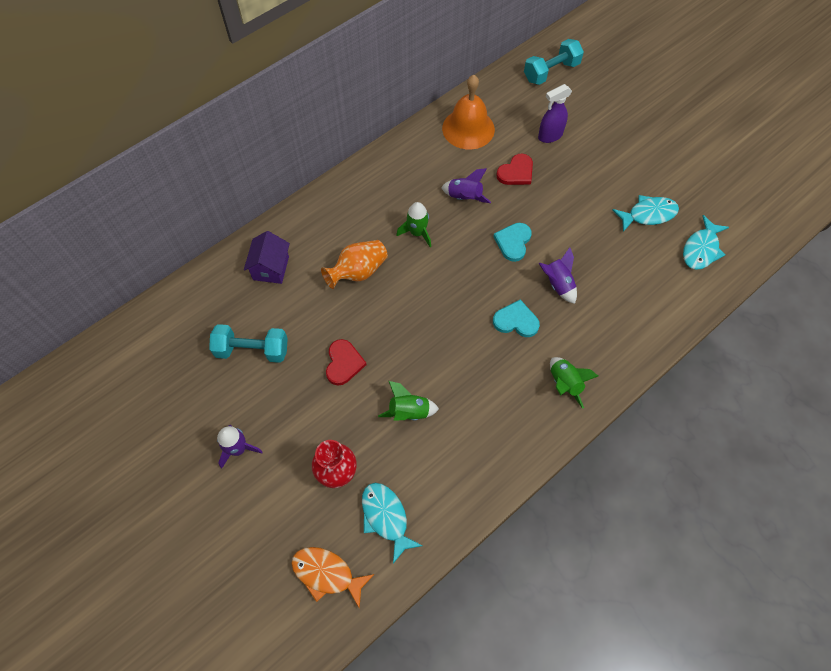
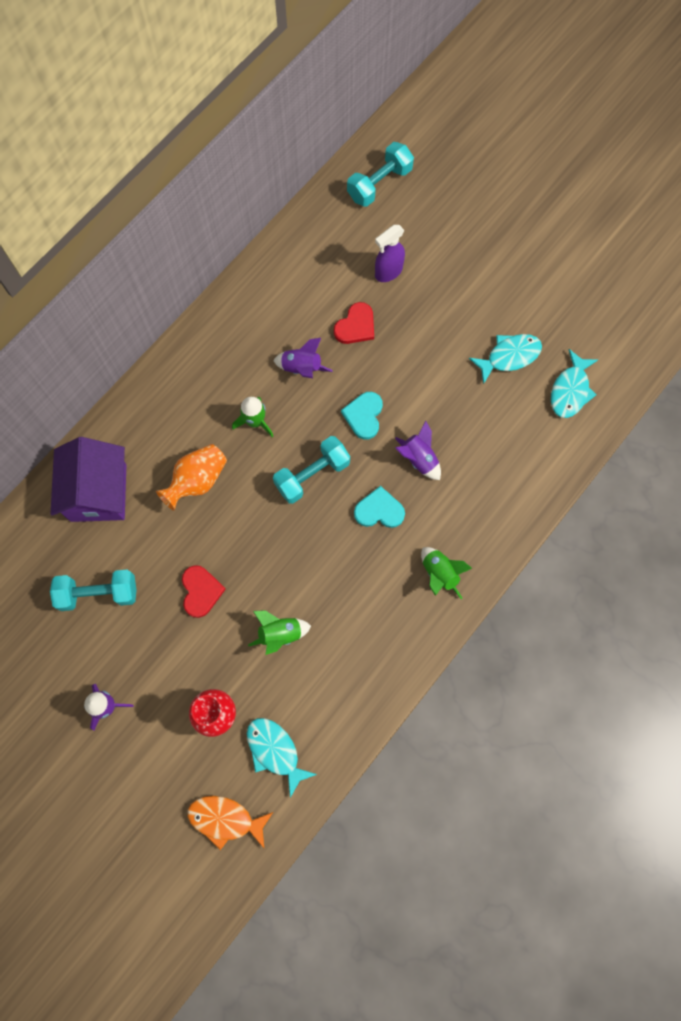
camera: 10 degrees left, 10 degrees up
(271, 268) = (98, 492): purple house -> purple house, size x1.61
(460, 282) = (312, 475): none -> turquoise dumbbell
(468, 128) = (293, 277): orange bell -> none

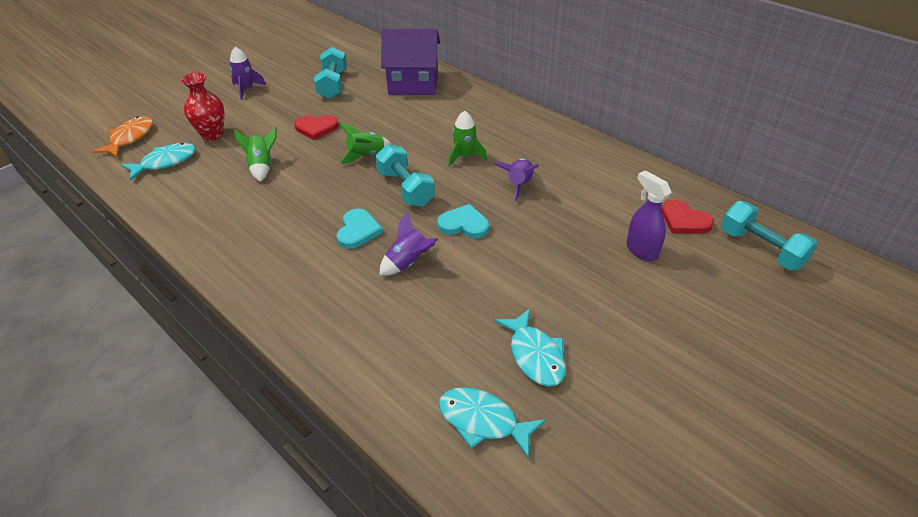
camera: 95 degrees right, 30 degrees down
(197, 481) = (413, 126): orange vase -> none
(356, 326) = (569, 223): red heart -> red heart (684, 220)
(439, 574) = (275, 271): green rocket -> green rocket (366, 156)

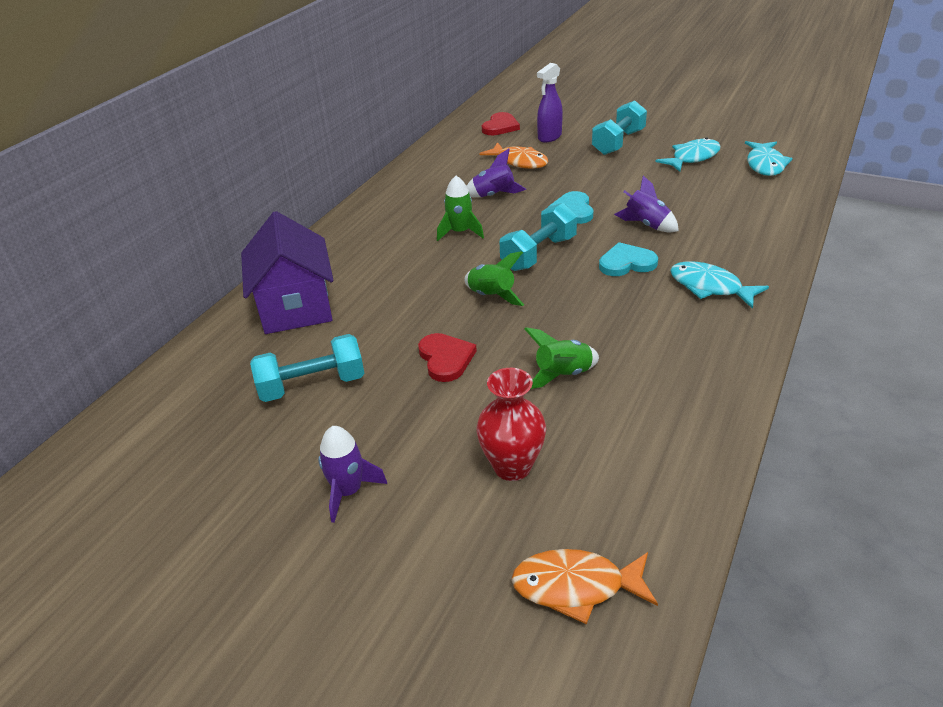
camera: 105 degrees left, 5 degrees down
(165, 162) = (613, 488): turquoise fish -> turquoise fish (710, 287)
(584, 214) = (519, 162): none -> orange fish
(761, 249) = (516, 102): turquoise dumbbell -> turquoise dumbbell (618, 142)

